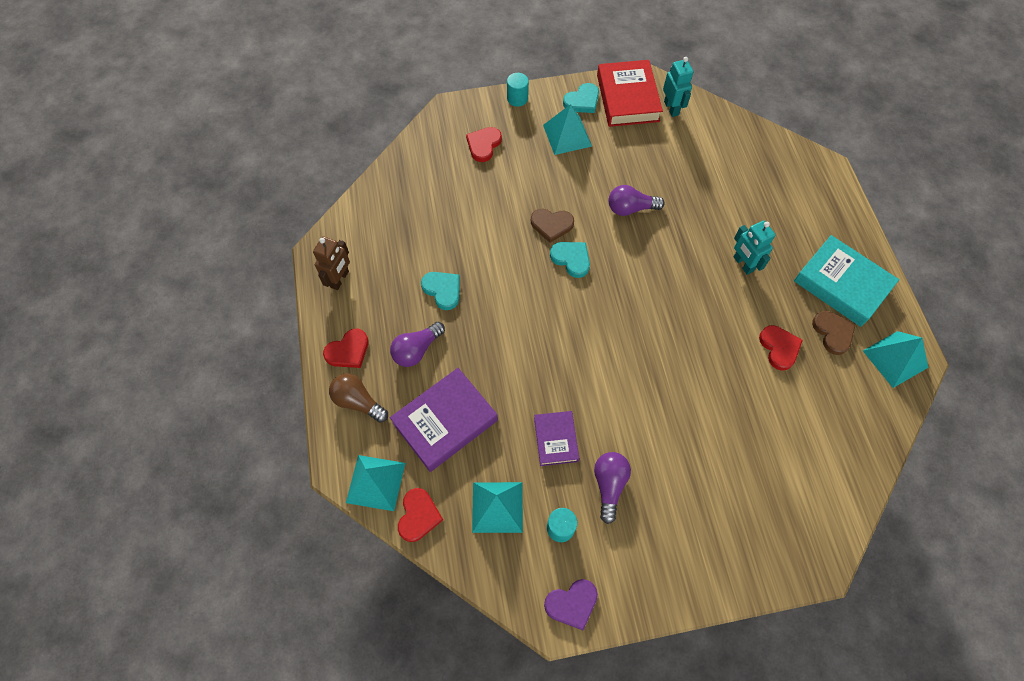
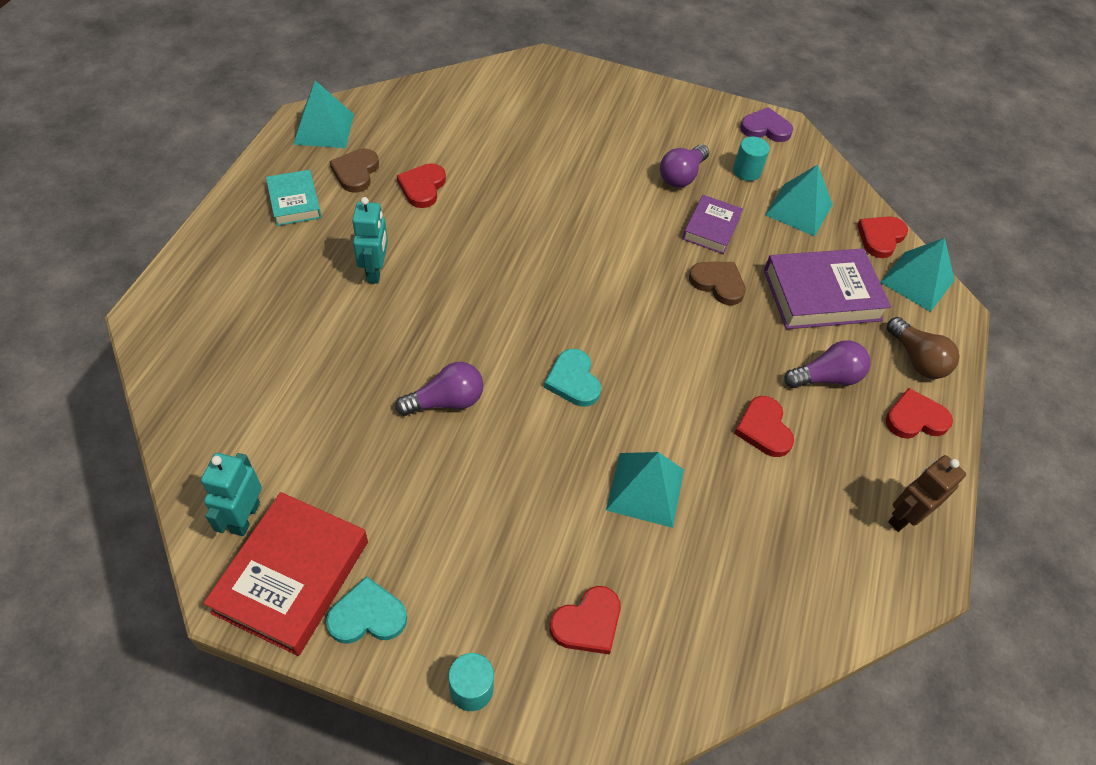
camera: 155 degrees left, 10 degrees down
(442, 290) = (763, 429): turquoise heart -> red heart
(551, 225) = (568, 436): brown heart -> brown heart (718, 283)
(567, 135) = (443, 563): turquoise pyramid -> turquoise pyramid (645, 489)
(630, 208) = (446, 401): purple light bulb -> purple light bulb turned 45 degrees counterclockwise
(841, 284) = (294, 202): turquoise book -> turquoise book, size x0.59

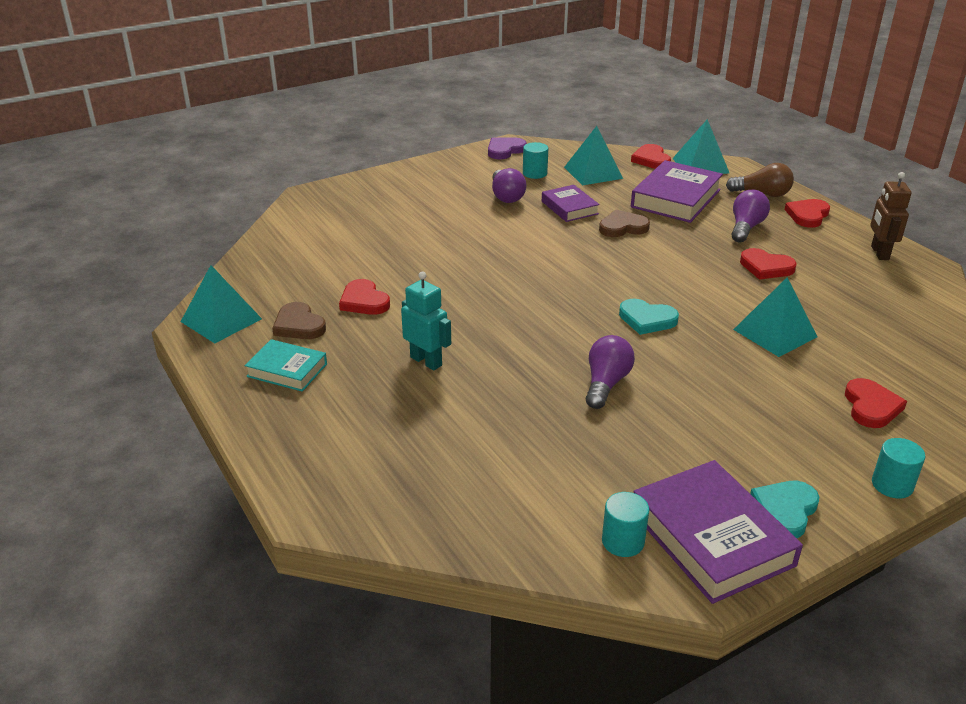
camera: 45 degrees left, 20 degrees down
(245, 517) = (623, 541): turquoise robot -> turquoise cylinder
(292, 576) = (711, 538): red book -> purple book

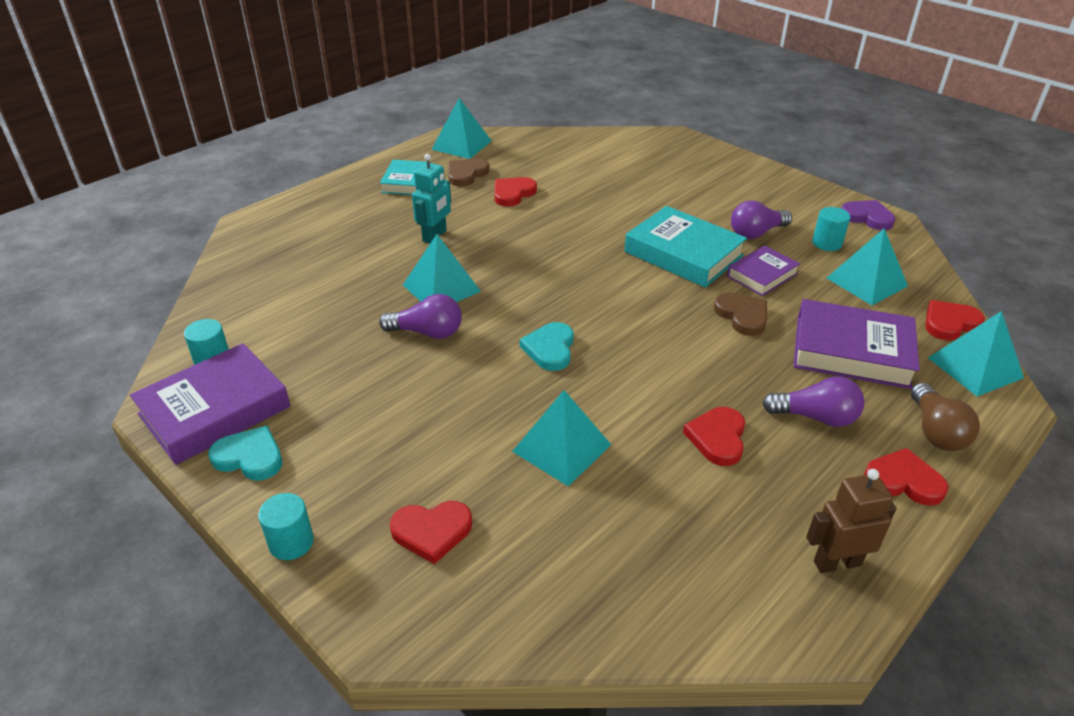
camera: 75 degrees right, 5 degrees up
(524, 233) = (683, 254): none -> turquoise book
(531, 367) = (441, 288): none -> turquoise pyramid

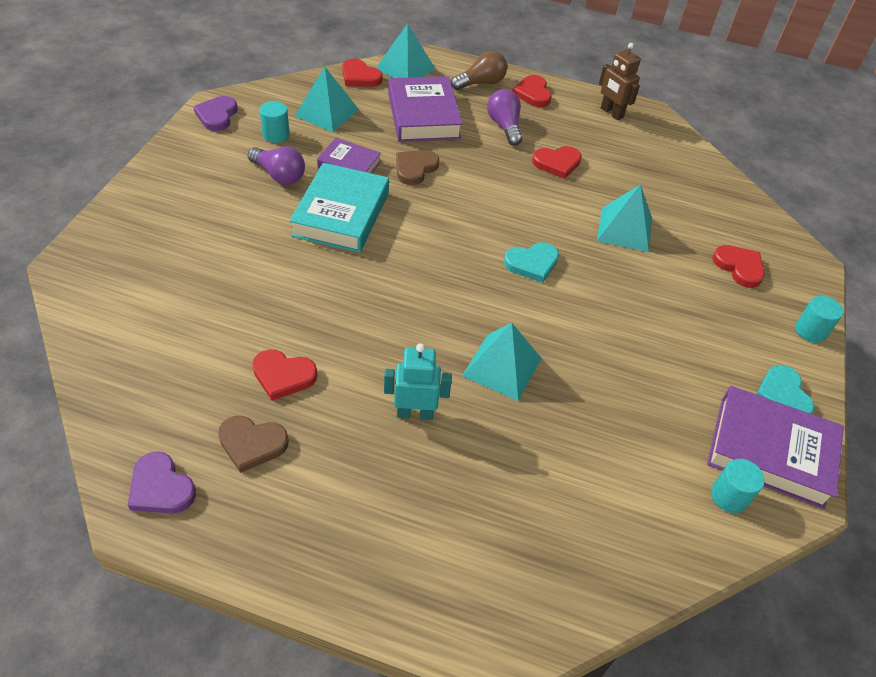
camera: 120 degrees left, 10 degrees up
(405, 182) = (302, 506): turquoise book -> none
(427, 332) = (570, 349): purple light bulb -> none
(461, 145) = (161, 487): turquoise pyramid -> purple heart

